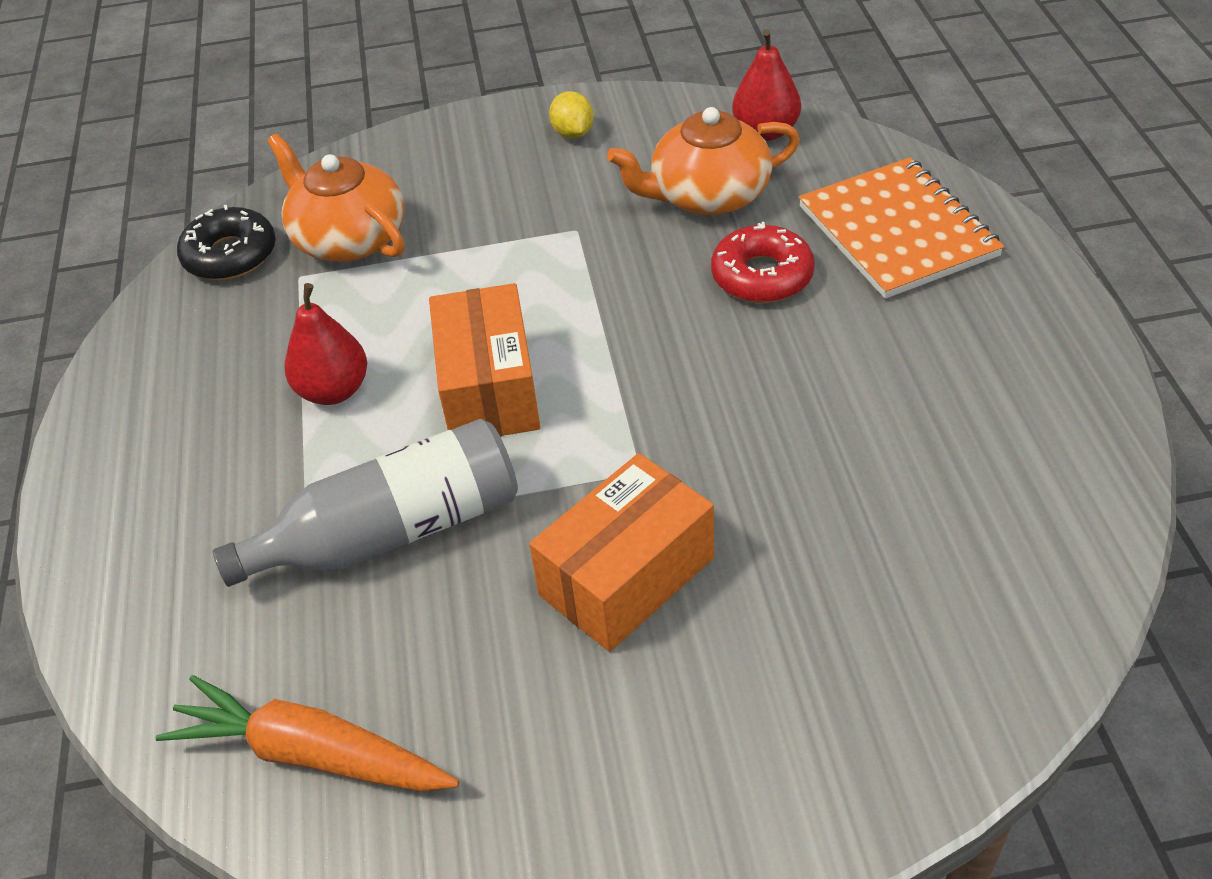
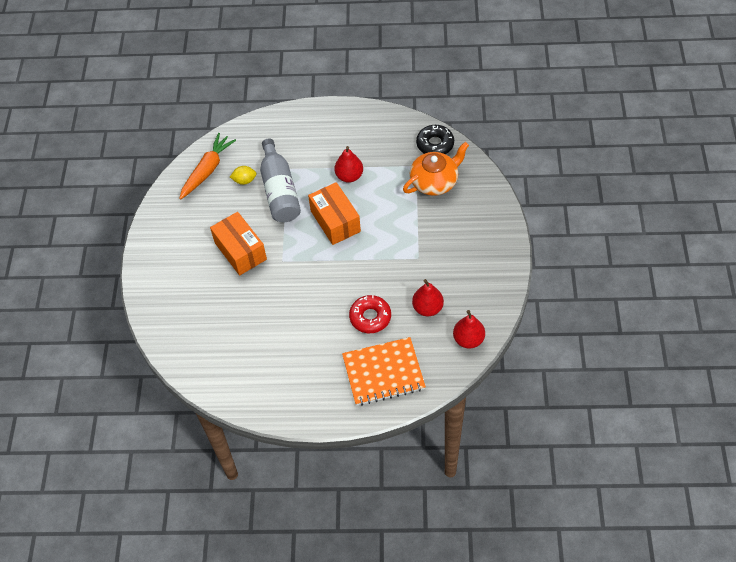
camera: 100 degrees right, 10 degrees up
(489, 389) = (335, 221): orange box -> orange box turned 60 degrees clockwise
(573, 133) = (487, 265): yellow lemon -> yellow lemon (244, 180)
(707, 195) = (427, 308): orange teapot -> red pear

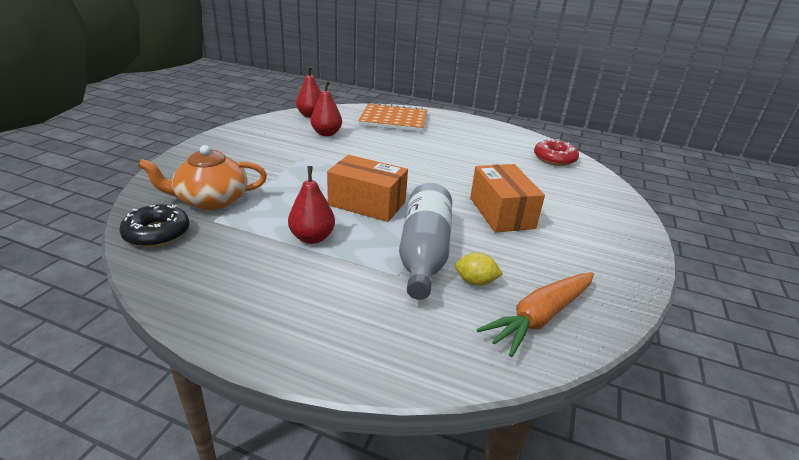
camera: 165 degrees left, 25 degrees down
(335, 221) = (367, 204): orange box -> orange box turned 60 degrees counterclockwise
(370, 317) = (382, 141): red donut -> red donut (554, 158)

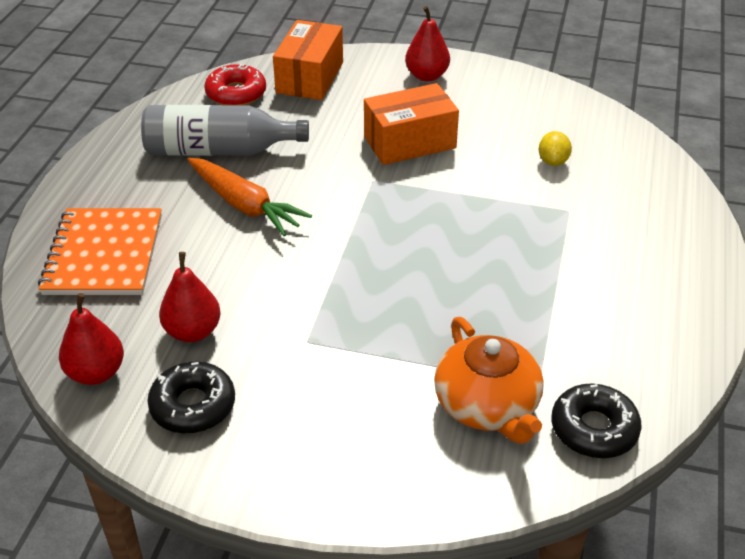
camera: 95 degrees left, 10 degrees up
(276, 130) = (193, 406): none -> black donut
(312, 238) = (533, 283): red pear -> red pear (427, 76)
(367, 204) = (432, 249): orange box -> orange box (310, 77)
(424, 253) = (521, 195): grey bottle -> grey bottle (219, 150)
(540, 318) = (584, 128): orange carrot -> orange carrot (245, 205)

